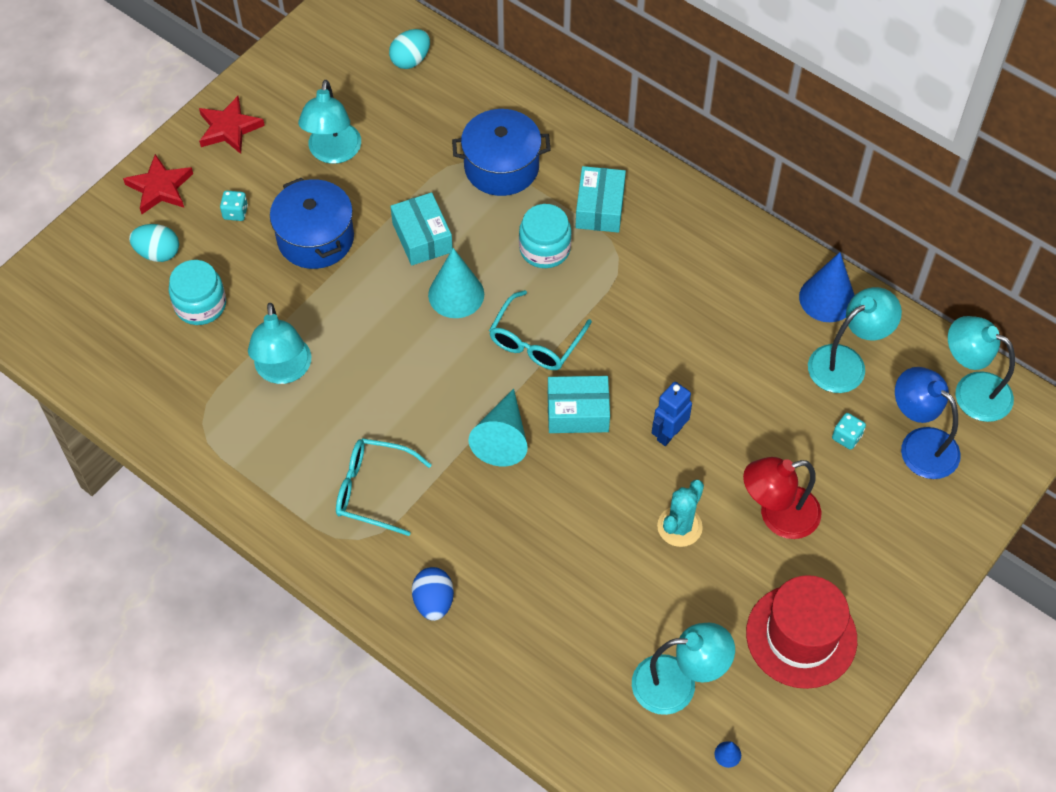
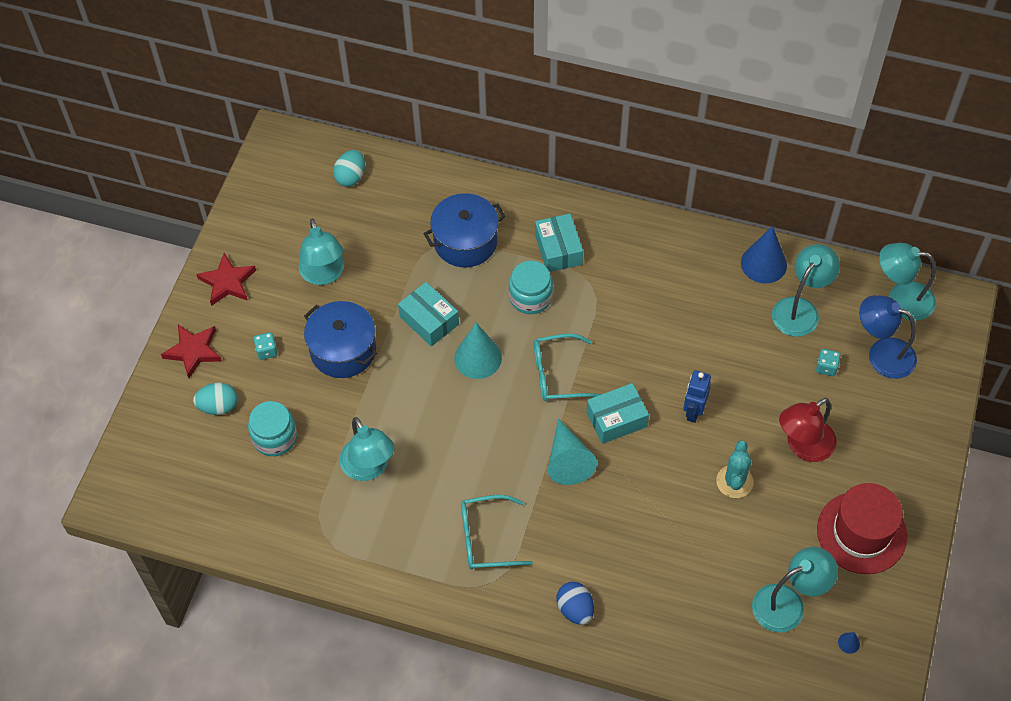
camera: 20 degrees left, 0 degrees up
(535, 341) = (558, 374): turquoise glasses -> turquoise glasses turned 75 degrees clockwise

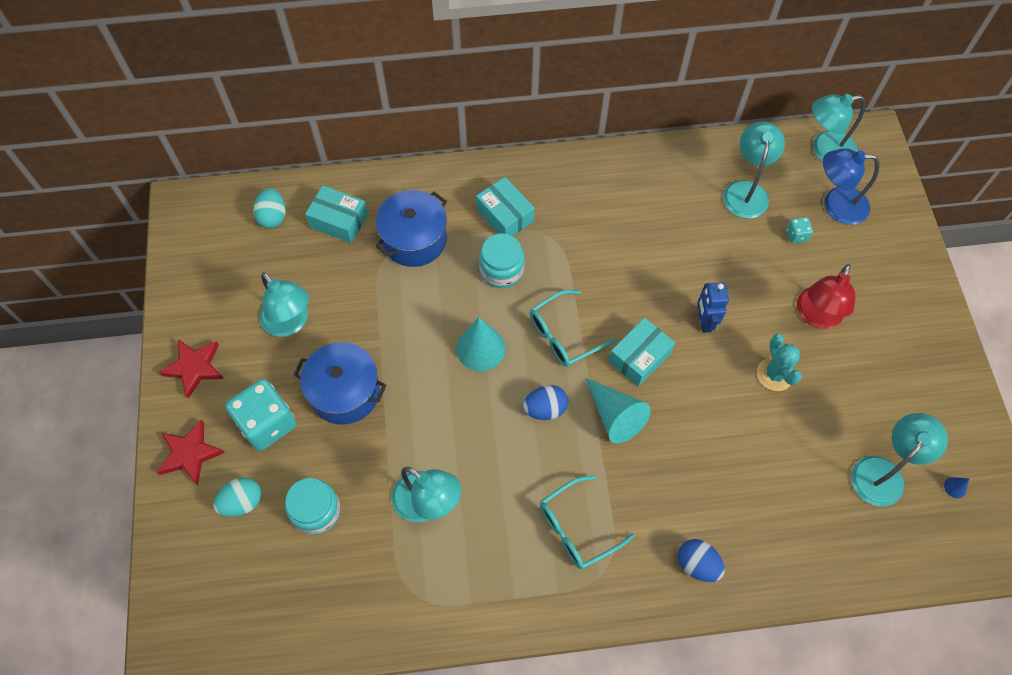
camera: 25 degrees left, 5 degrees up
(267, 351) = (267, 423): turquoise dice -> turquoise dice, size x2.26
(429, 320) = (416, 329): turquoise box -> turquoise box (339, 221)
(509, 430) = (545, 409): none -> blue egg
(763, 264) = (693, 161): blue cone -> none
(861, 533) = (908, 376): red hat -> none

